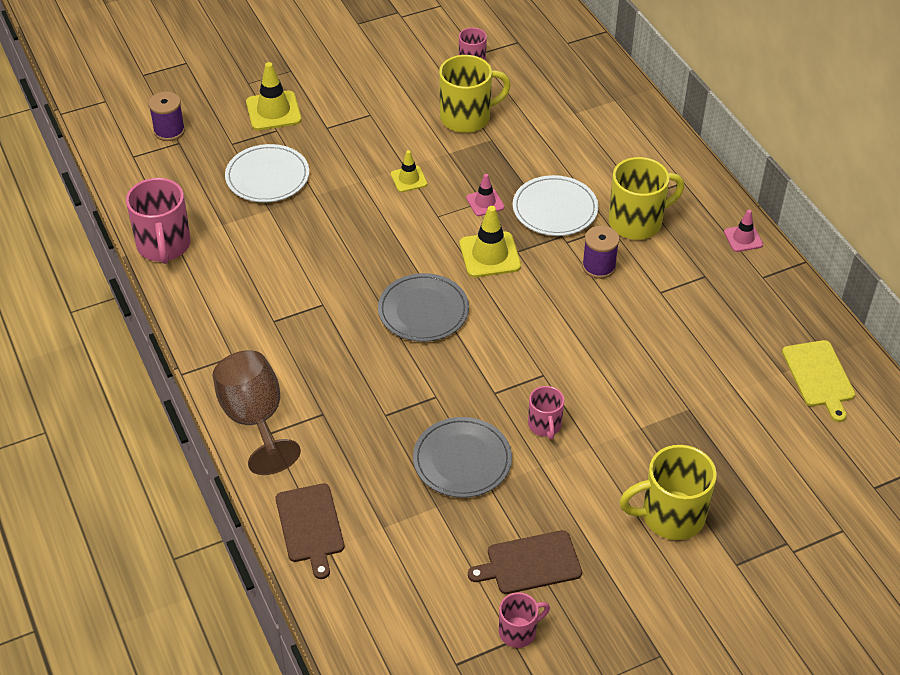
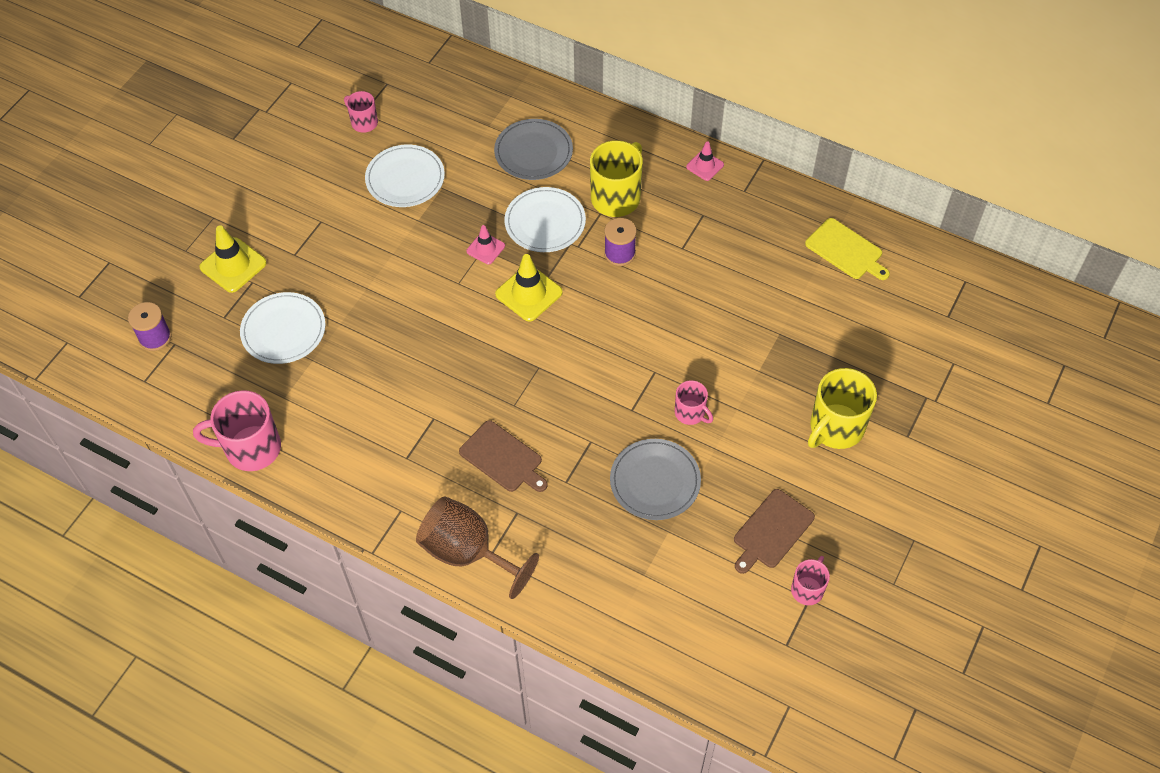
camera: 35 degrees left, 10 degrees up
(164, 246) = (251, 448): pink mug -> pink mug turned 135 degrees clockwise
(310, 526) = (590, 611): brown cutting board -> brown cutting board (503, 458)
(408, 179) = (406, 263): yellow traffic cone -> none
(423, 310) = (518, 374): grey plate -> grey plate (533, 152)
(467, 117) = (405, 178): yellow mug -> white plate

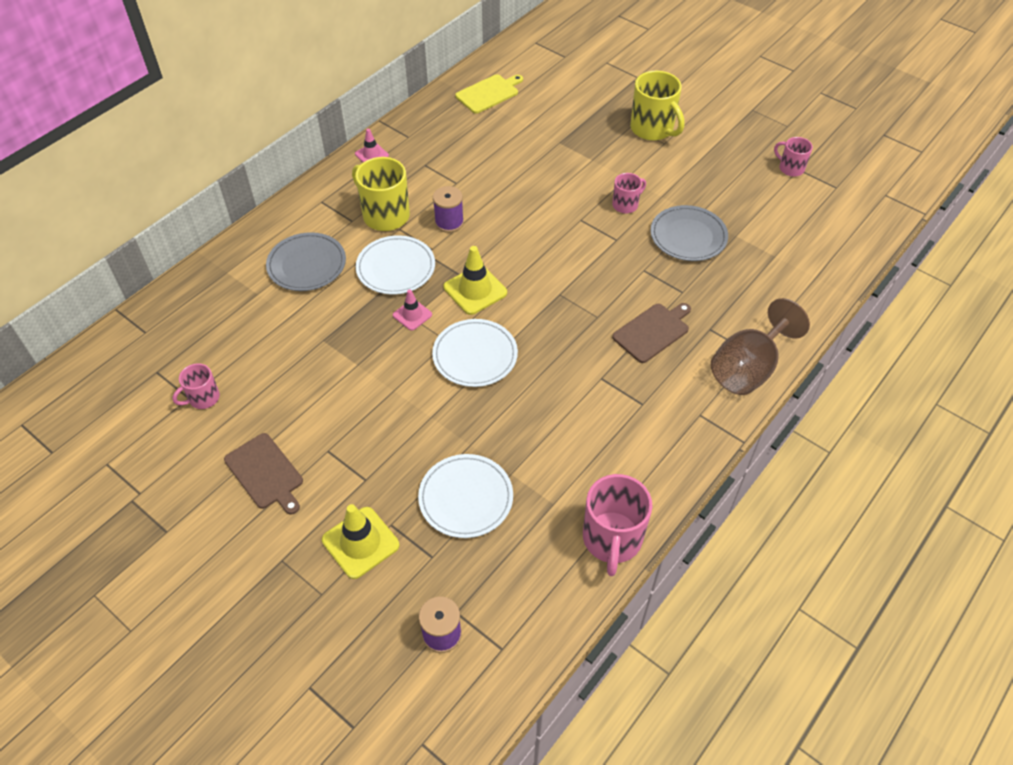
camera: 80 degrees left, 5 degrees down
(405, 178) = (298, 369): white plate -> white plate (475, 355)
(772, 531) = (740, 178): brown cutting board -> brown cutting board (265, 473)

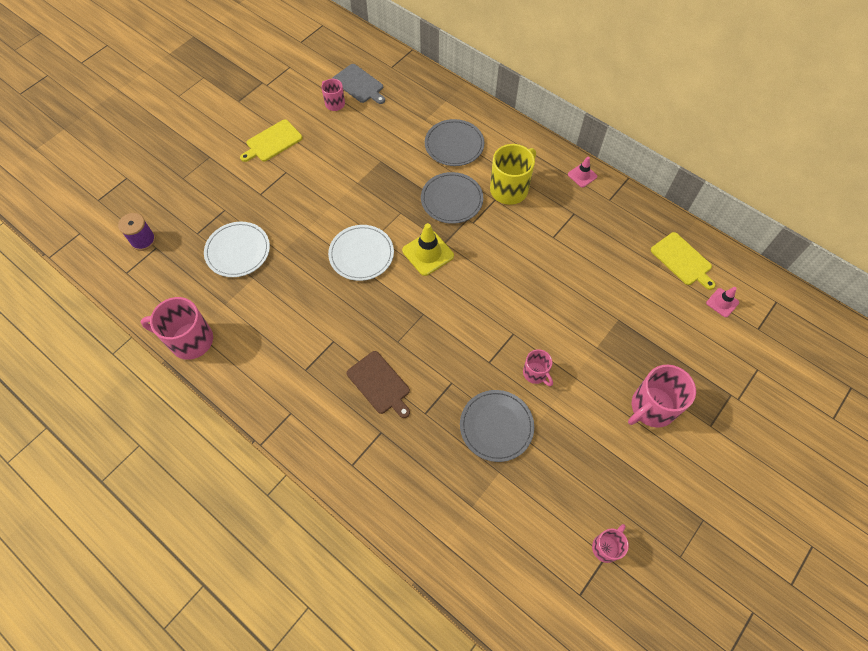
camera: 90 degrees right, 10 degrees up
(171, 369) = (359, 84): none -> grey cutting board
(265, 473) = (272, 142): brown cutting board -> yellow cutting board
(360, 542) = (214, 195): yellow traffic cone -> none
(396, 267) = (451, 199): white plate -> grey plate
(412, 315) = (402, 213): pink traffic cone -> pink traffic cone (722, 302)
(449, 222) = (504, 233): purple spool -> none
(653, 129) = (651, 407): yellow mug -> pink mug
(748, 369) = (334, 459): brown goblet -> none

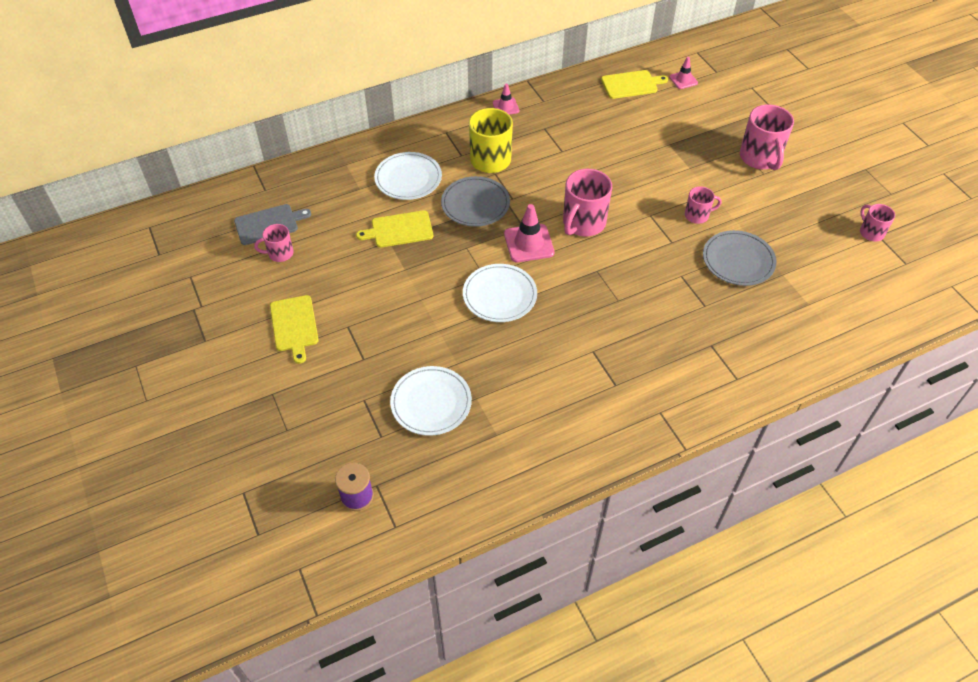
camera: 65 degrees left, 10 degrees down
(190, 340) = (528, 481): pink mug -> pink mug (583, 223)
(380, 384) = (659, 329): brown cutting board -> none
(395, 162) = (399, 230): none -> yellow cutting board
(428, 253) = (529, 243): yellow traffic cone -> pink traffic cone
(454, 145) = (408, 178): grey plate -> white plate

